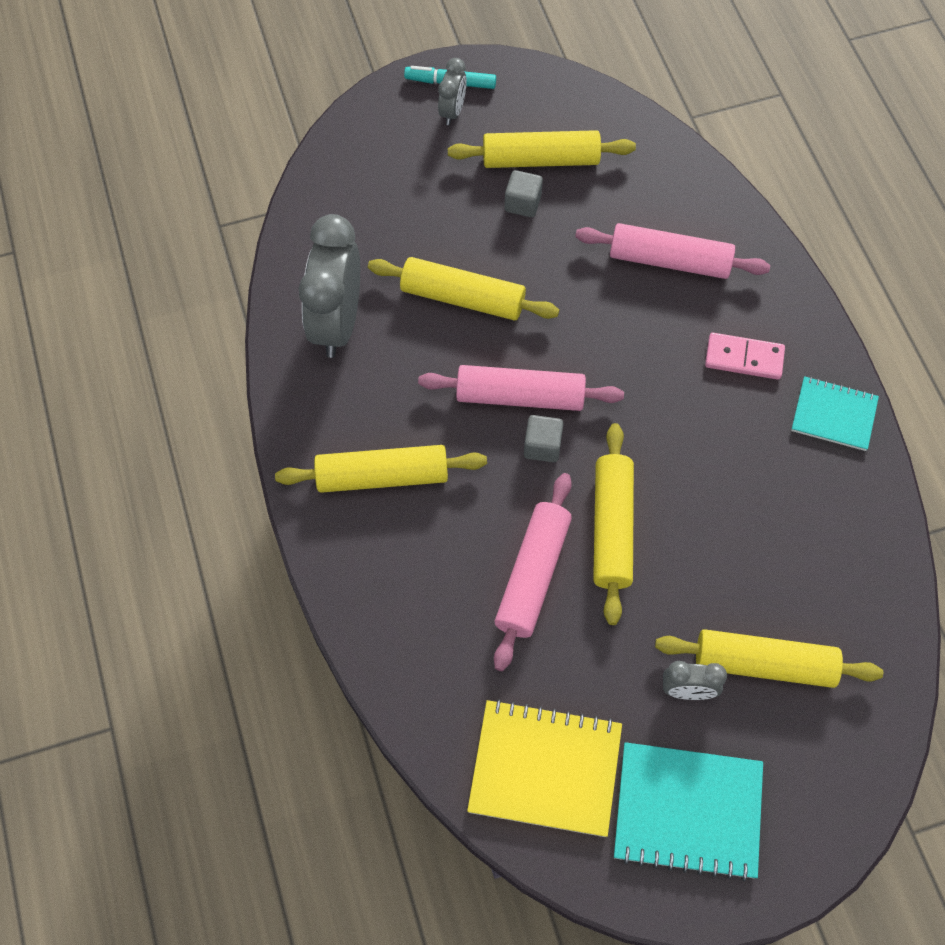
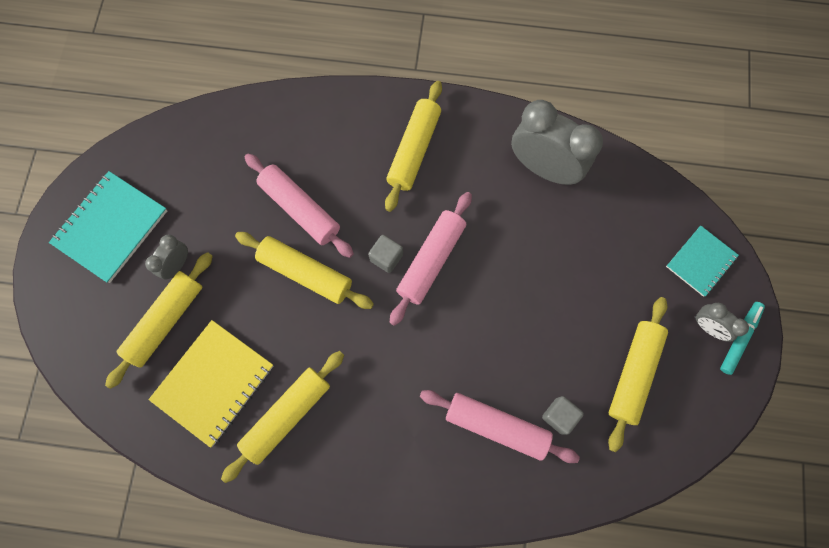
camera: 115 degrees right, 10 degrees up
(462, 298) = (528, 258): yellow rolling pin -> yellow rolling pin (287, 415)
(522, 203) = (596, 339): grey cube -> grey cube (559, 416)
(545, 769) = (181, 161): yellow notebook -> yellow notebook (214, 383)
(669, 260) = (496, 426): pink rolling pin -> pink rolling pin turned 75 degrees clockwise
(744, 358) = (386, 436): pink domino -> none
(833, 415) = (308, 477): turquoise notebook -> turquoise notebook (700, 261)

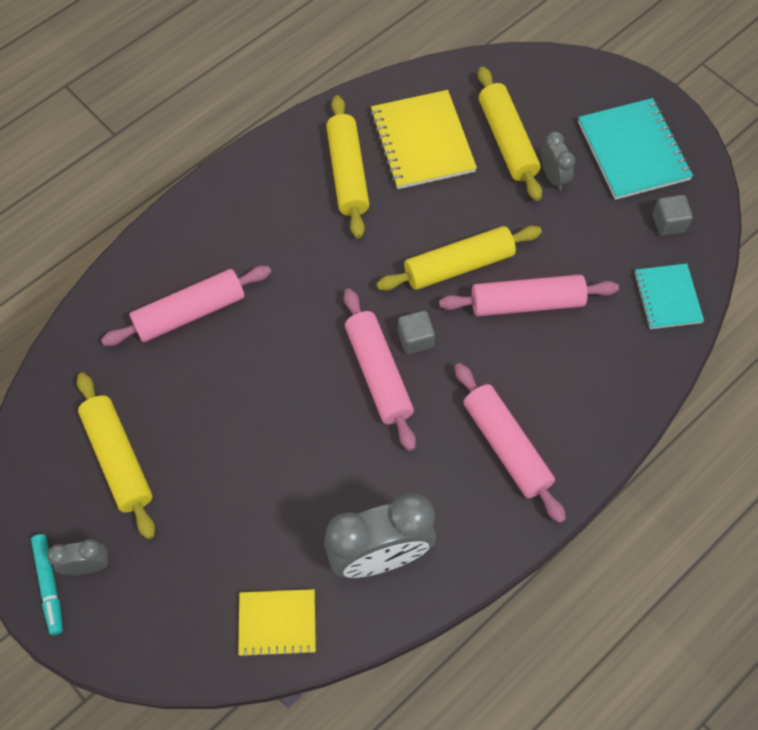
camera: 130 degrees right, 10 degrees down
(414, 150) = (506, 446): yellow rolling pin -> pink rolling pin
(559, 416) = (148, 367): grey cube -> grey cube (668, 223)
(631, 191) = (277, 623): none -> yellow notebook
(700, 261) = (147, 622): turquoise notebook -> turquoise notebook (667, 297)

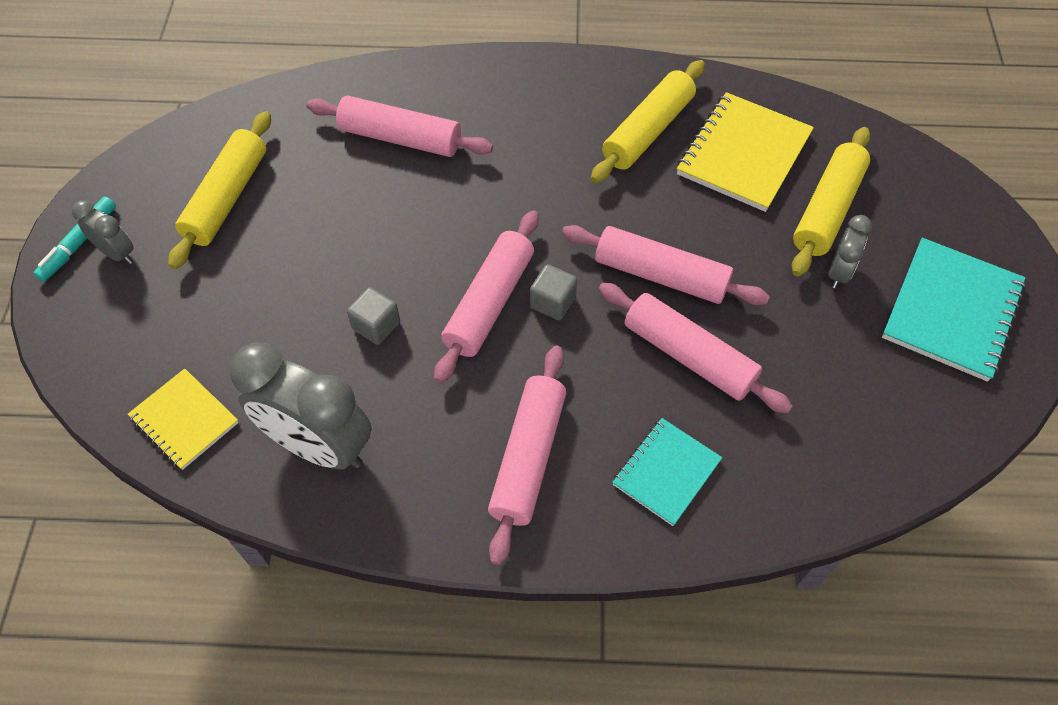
camera: 45 degrees right, 5 degrees down
(459, 265) = (661, 275): yellow rolling pin -> pink rolling pin
(667, 297) = (839, 467): turquoise notebook -> turquoise notebook (666, 472)
(668, 223) = (917, 402): grey cube -> grey cube (376, 325)

